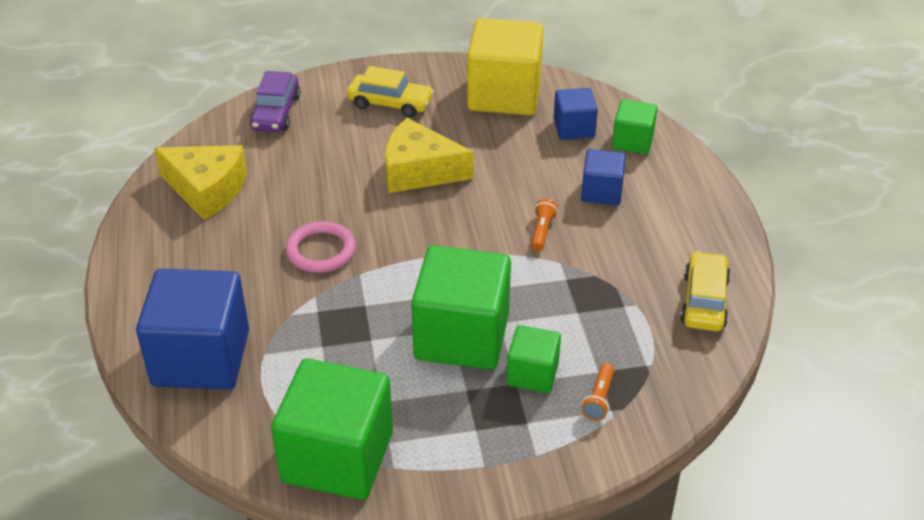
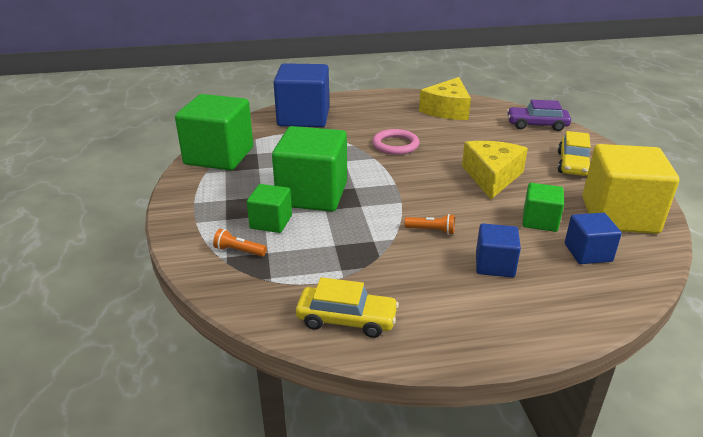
camera: 90 degrees right, 10 degrees down
(632, 141) = (585, 290): green cube -> green cube (540, 221)

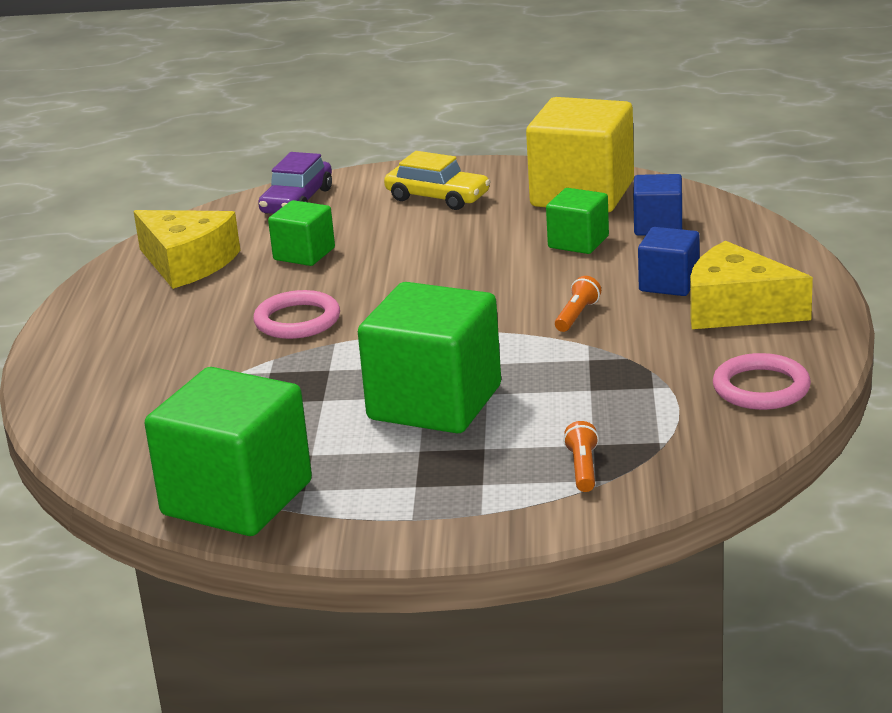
camera: 75 degrees left, 5 degrees down
(239, 251) = (583, 468): orange flashlight -> orange flashlight turned 150 degrees clockwise
(271, 222) = (508, 441): green cube -> green cube (304, 254)
(303, 117) = (117, 404): blue cube -> none
(346, 319) = (761, 388): yellow car -> pink ring
(492, 177) = (447, 257): yellow cheese -> yellow cheese (737, 309)

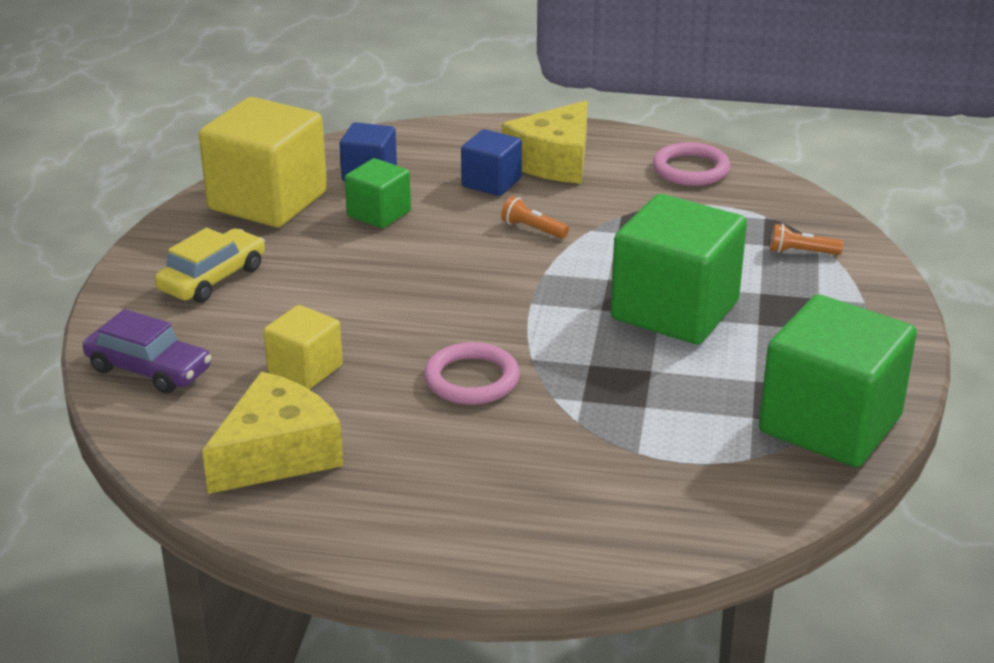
camera: 85 degrees left, 5 degrees up
(304, 254) = (305, 369): green cube -> yellow cube

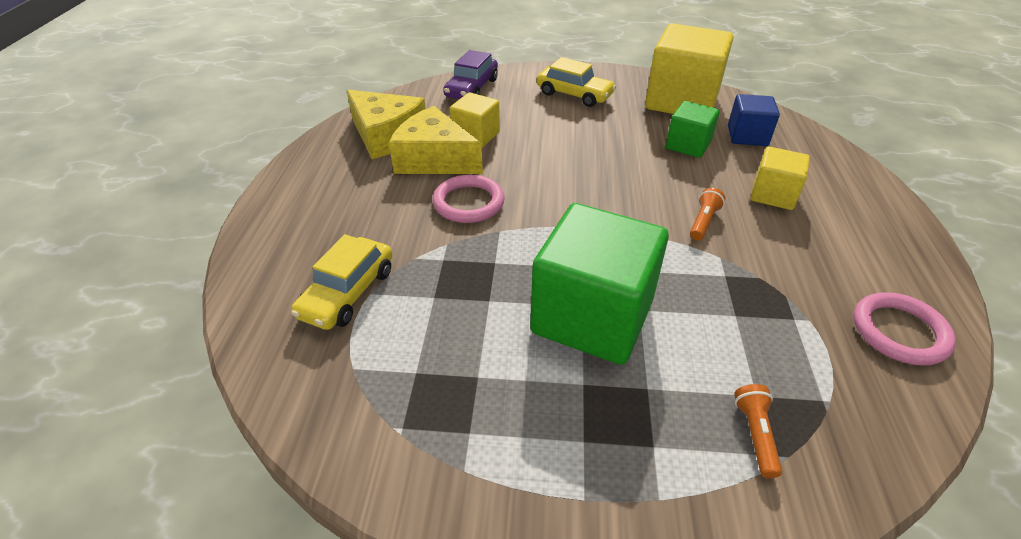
camera: 85 degrees right, 10 degrees up
(491, 182) = (773, 195): blue cube -> yellow cube
(554, 161) = (840, 229): yellow cheese -> yellow cheese (434, 159)
(638, 468) = (347, 293): none -> yellow car
(830, 424) = (400, 439): green cube -> none

